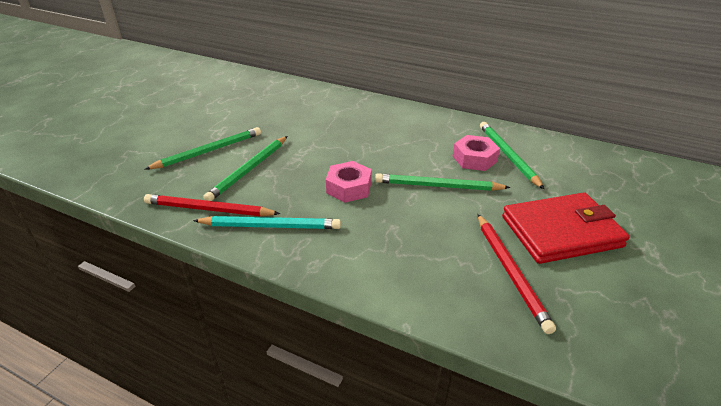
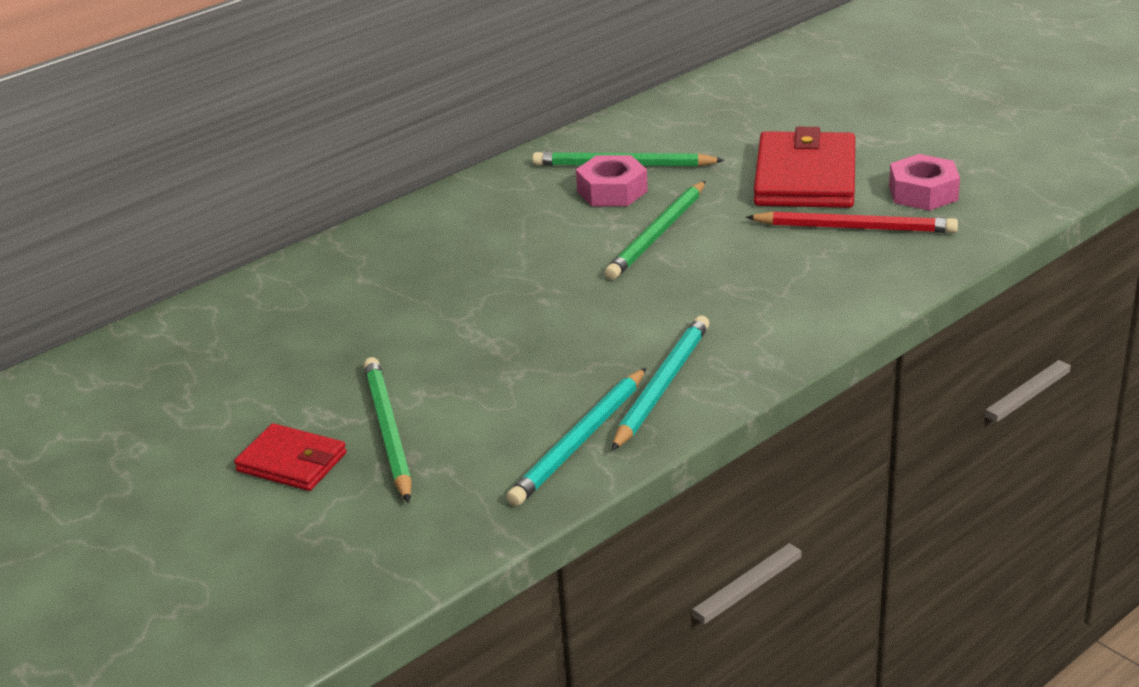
camera: 65 degrees left, 5 degrees down
(181, 134) = (292, 462): none -> red wallet
(209, 209) = (580, 441): red pencil -> turquoise pencil
(249, 170) = (489, 392): green pencil -> none
(349, 188) = (611, 305): pink nut -> pink nut (923, 193)

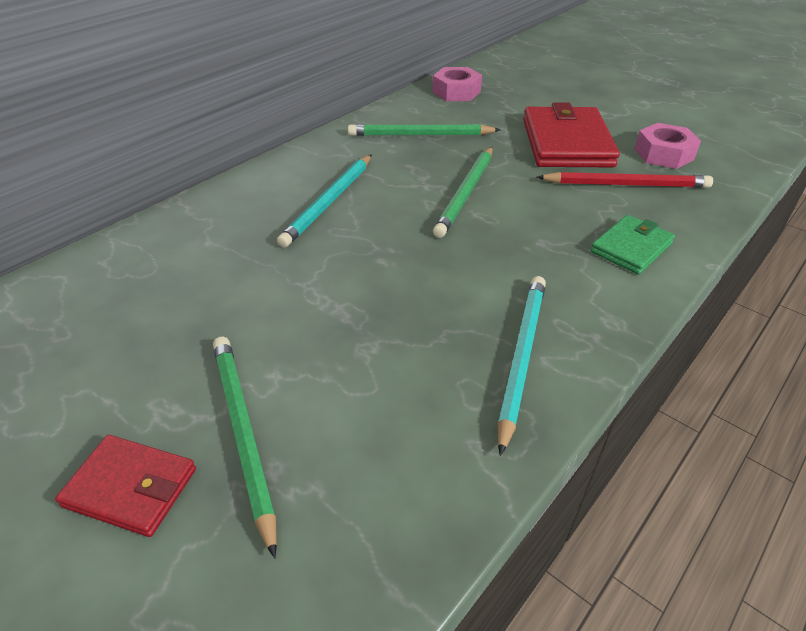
camera: 10 degrees left, 10 degrees up
(580, 441) = (458, 437): turquoise pencil -> turquoise pencil (329, 202)
(612, 191) = (417, 156): pink nut -> pink nut (456, 92)
(825, 294) = (631, 248): none -> green wallet

